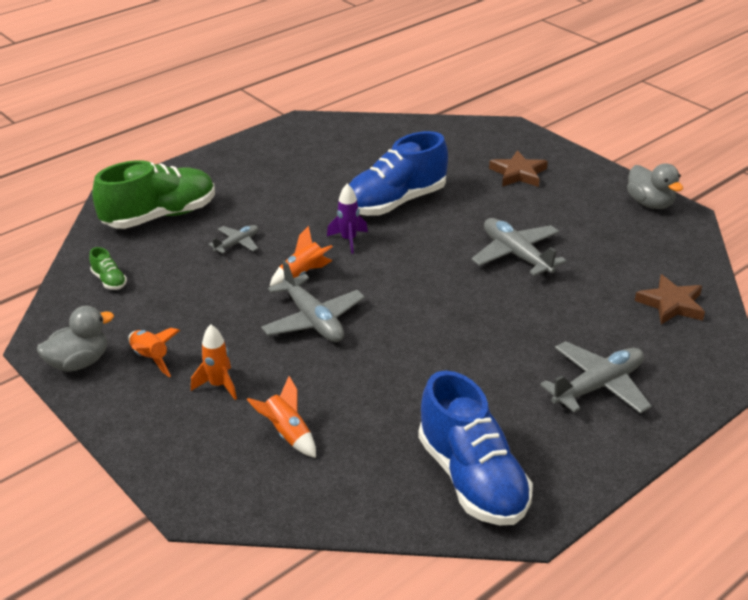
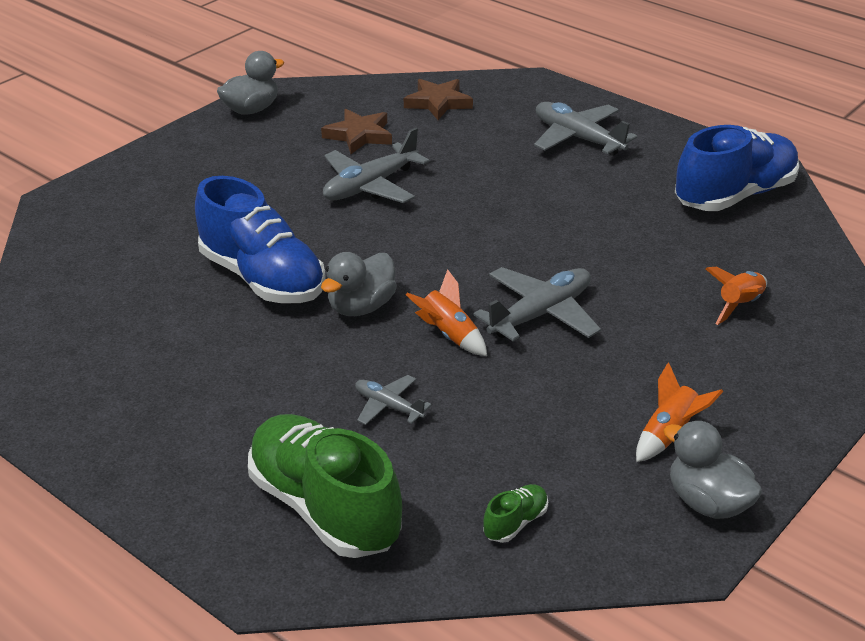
camera: 100 degrees left, 0 degrees up
(218, 385) = (689, 367): orange rocket -> none
(348, 240) = (361, 307): purple rocket -> grey duck
(518, 173) = (184, 190): brown star -> brown star (359, 135)

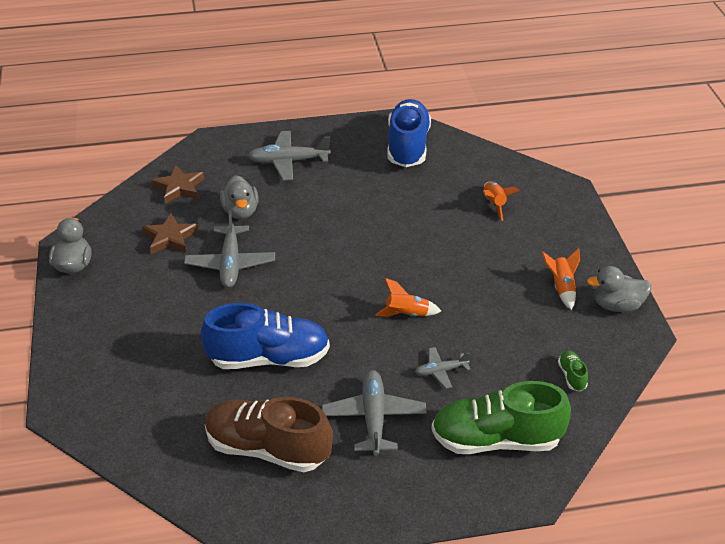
camera: 50 degrees left, 5 degrees up
(131, 344) = (267, 449): none -> brown shoe
(361, 307) = (344, 333): grey duck -> grey duck (240, 211)
(540, 314) = (426, 272): grey plane -> grey plane (373, 418)

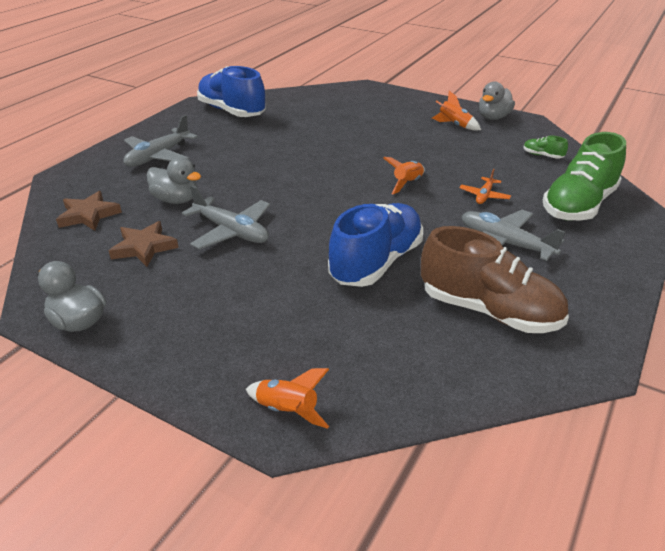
camera: 50 degrees left, 5 degrees down
(267, 449) = (489, 311): brown shoe -> brown shoe turned 120 degrees counterclockwise
(441, 371) = (484, 196): grey plane -> orange plane
(494, 204) = (342, 111): orange rocket -> orange rocket (287, 411)

